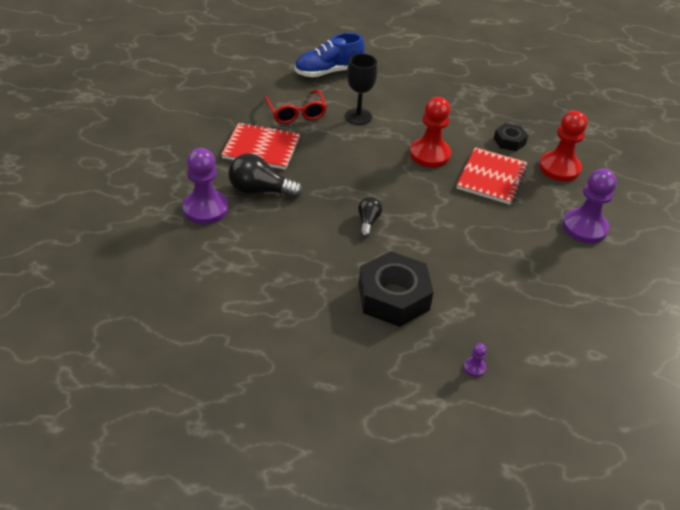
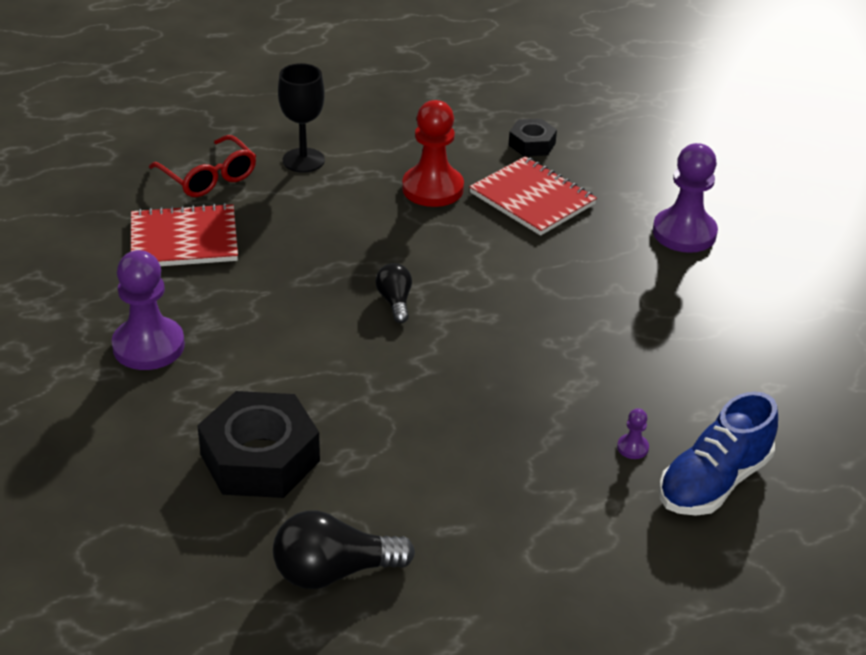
camera: 20 degrees left, 5 degrees down
(260, 190) = (216, 299): black light bulb -> black light bulb (333, 571)
(328, 72) = (224, 106): blue shoe -> blue shoe (713, 482)
(393, 297) = (482, 390): black nut -> black nut (260, 458)
(491, 177) = (532, 199): red notebook -> red notebook turned 45 degrees counterclockwise
(559, 168) = (615, 164): red pawn -> none

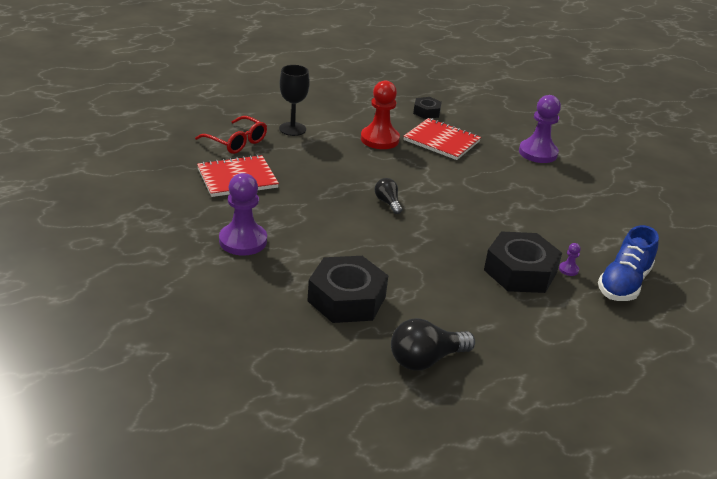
camera: 15 degrees left, 5 degrees down
(551, 442) = (520, 271): none -> black nut

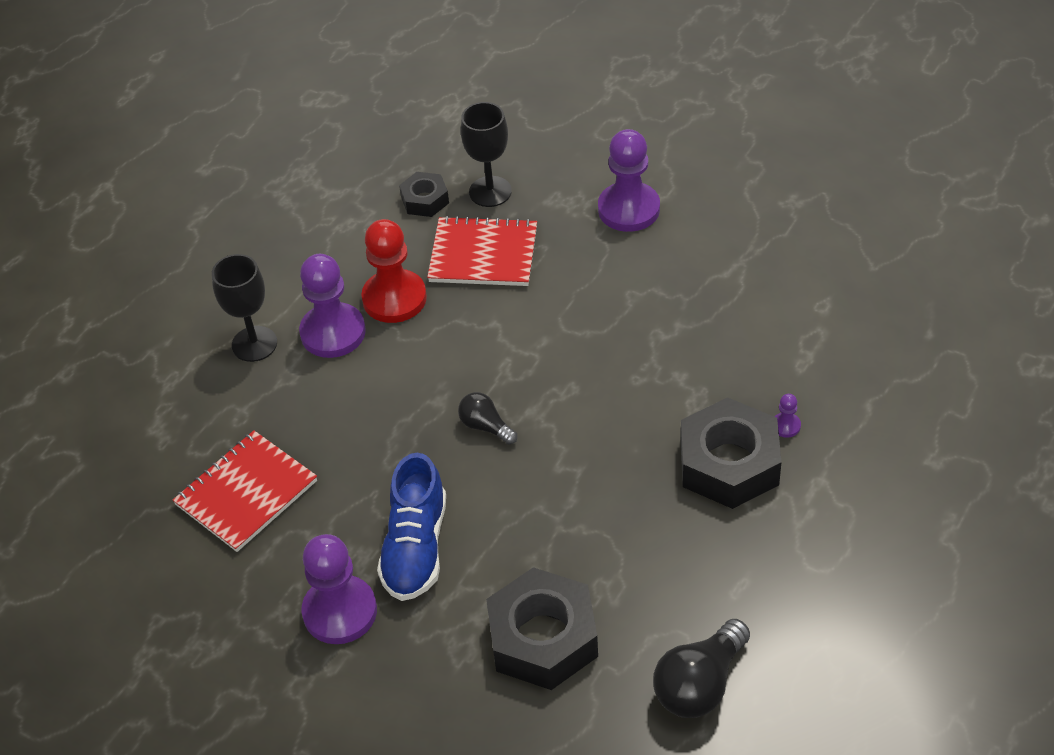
camera: 20 degrees left, 15 degrees up
(236, 142) = (191, 417): red glasses -> none
(336, 139) = (333, 332): none -> purple pawn
(464, 121) = (490, 191): none -> black goblet
(623, 283) = (864, 413): blue shoe -> blue shoe (415, 547)

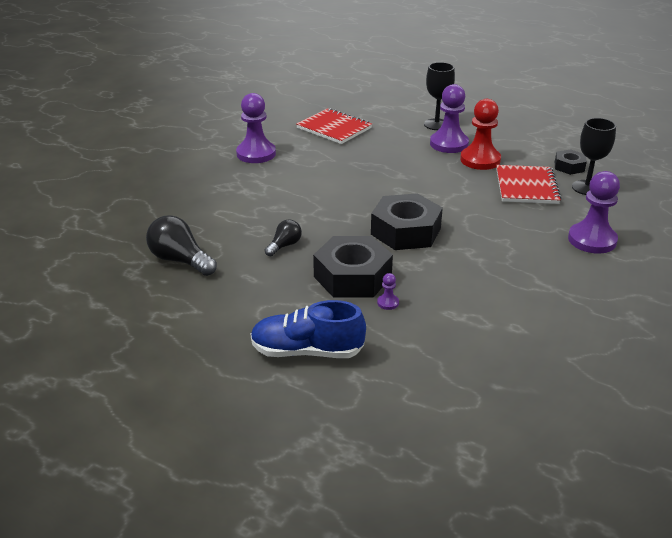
camera: 85 degrees right, 15 degrees down
(415, 547) = (294, 172): blue shoe -> blue shoe (307, 351)
(485, 426) = (381, 190): black light bulb -> black light bulb (284, 245)
(543, 638) = (226, 209): black nut -> black nut (405, 231)

